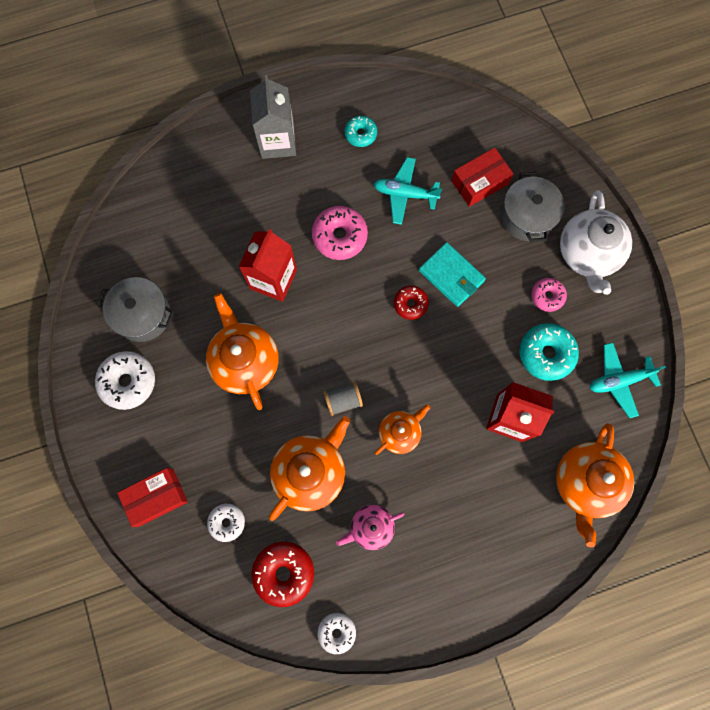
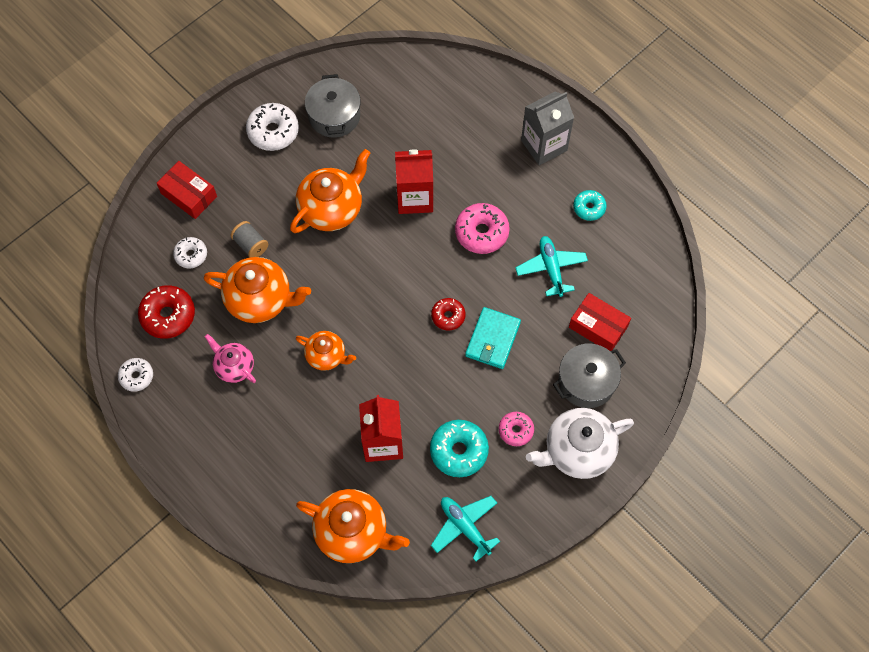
camera: 65 degrees right, 10 degrees down
(343, 400) = (333, 298): grey spool -> grey spool (251, 245)
(585, 483) = (353, 532): orange teapot -> orange teapot turned 150 degrees counterclockwise

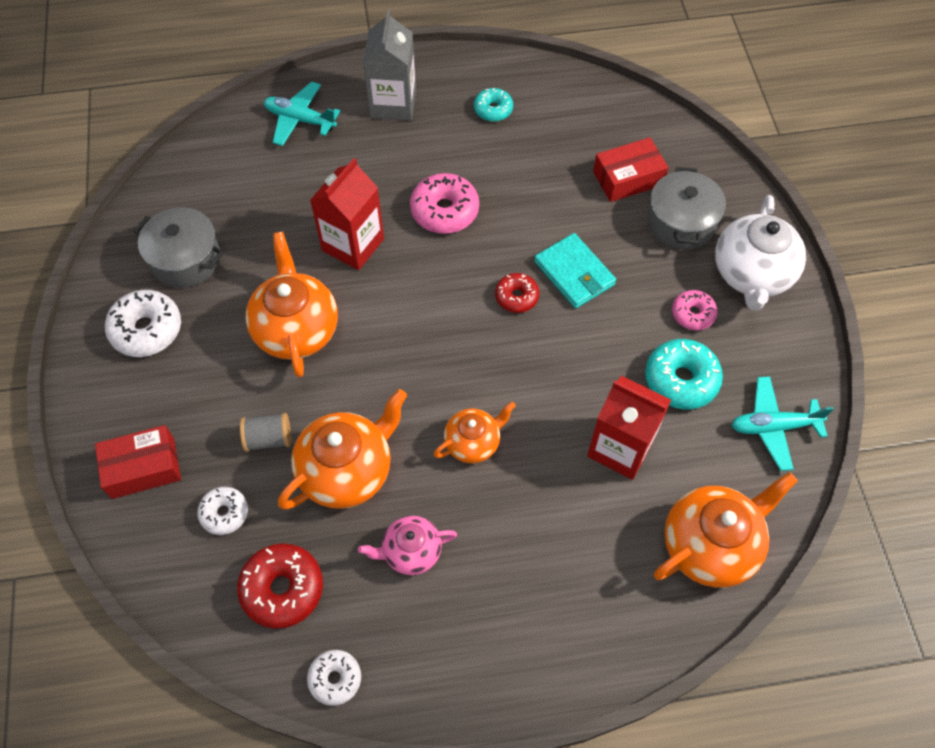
camera: 55 degrees left, 5 degrees down
(551, 268) = (534, 178): turquoise plane -> turquoise plane (300, 120)

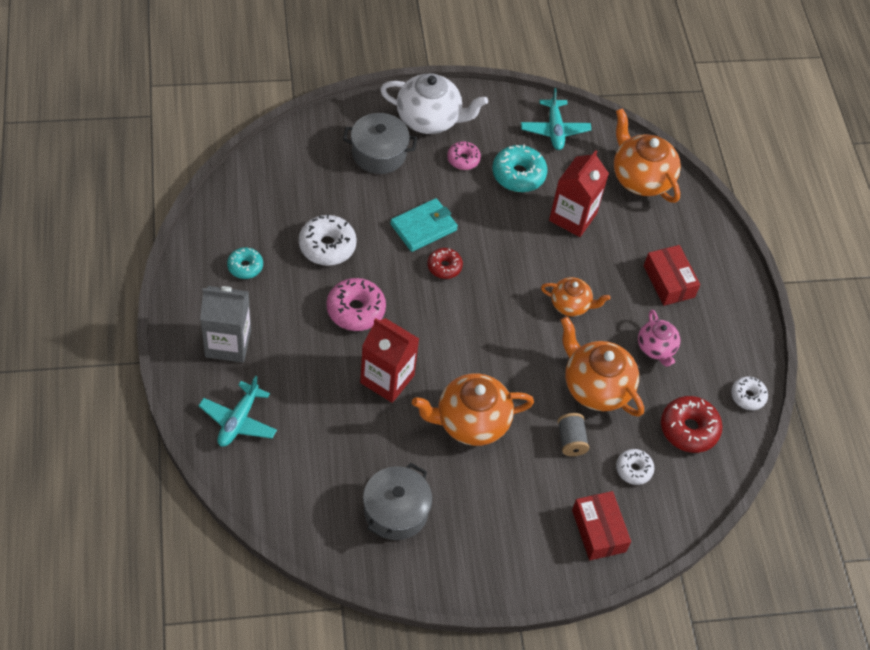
camera: 95 degrees left, 5 degrees down
(147, 330) = (469, 538): white donut -> white donut (327, 246)
(473, 442) = (571, 305): orange teapot -> orange teapot turned 135 degrees clockwise
(628, 178) = (332, 181): red box -> red box (669, 281)

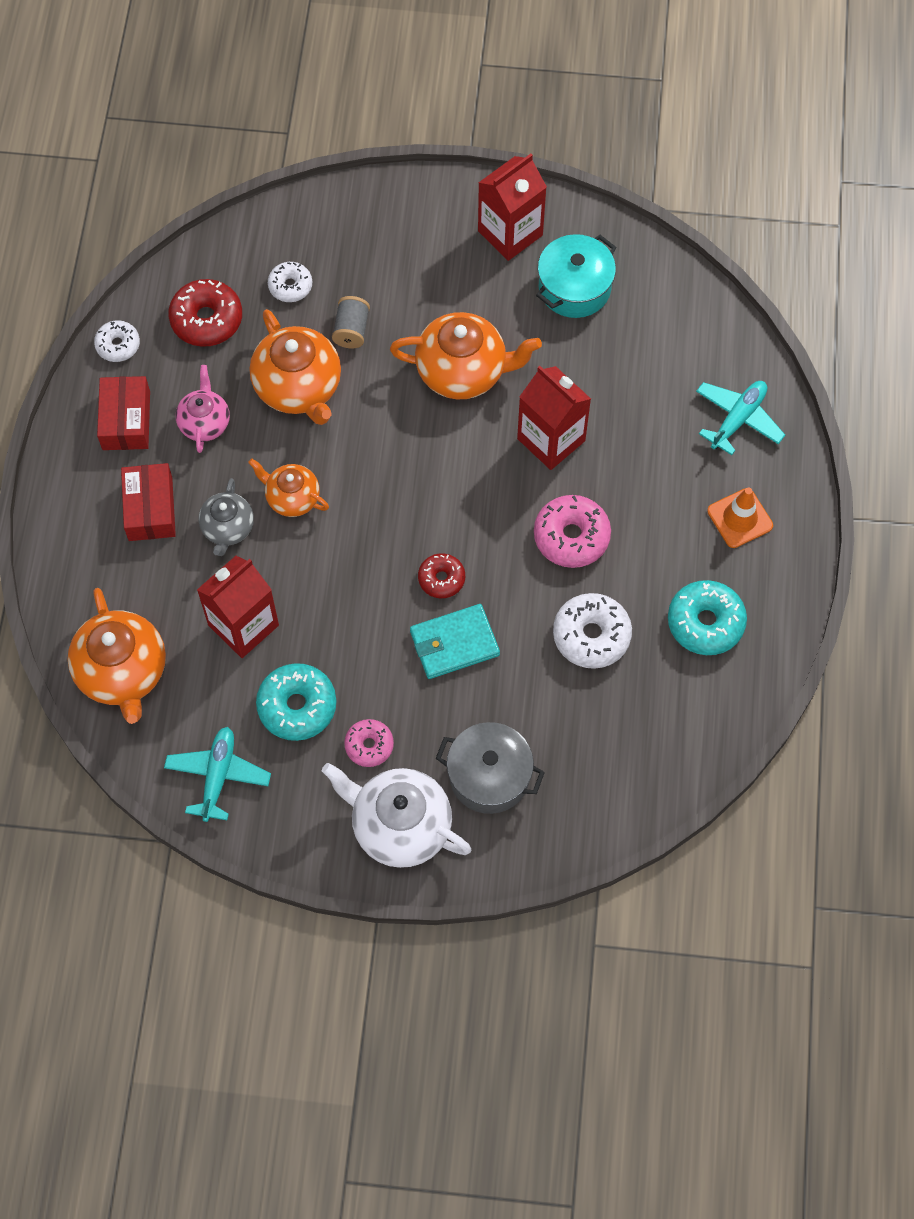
camera: 160 degrees left, 10 degrees up
(228, 343) = (740, 518): grey carton -> orange traffic cone
(245, 267) = (705, 622): turquoise donut -> turquoise donut, size x1.63
(396, 511) = (574, 288): grey pot -> turquoise pot
(464, 553) = (510, 233): none -> red carton
(598, 531) = (355, 230): red box -> red box (126, 420)
(608, 277) = (228, 528): none -> grey teapot

